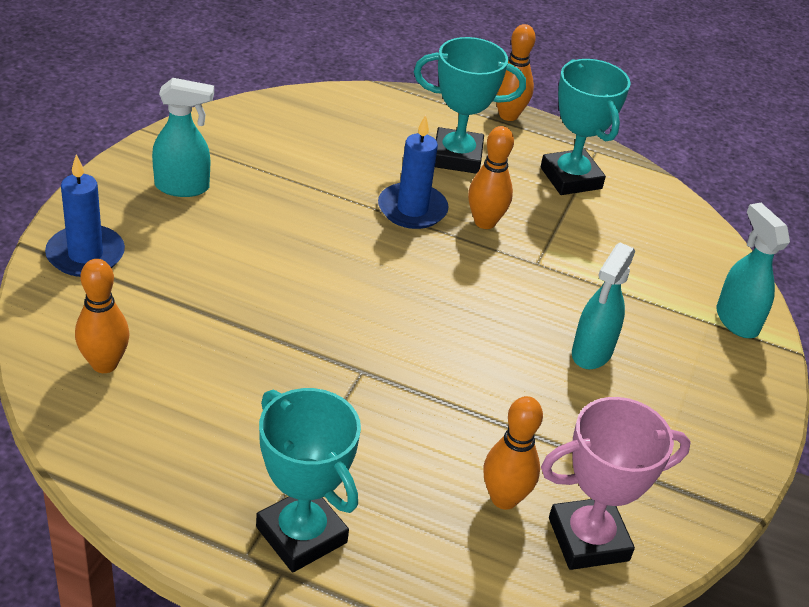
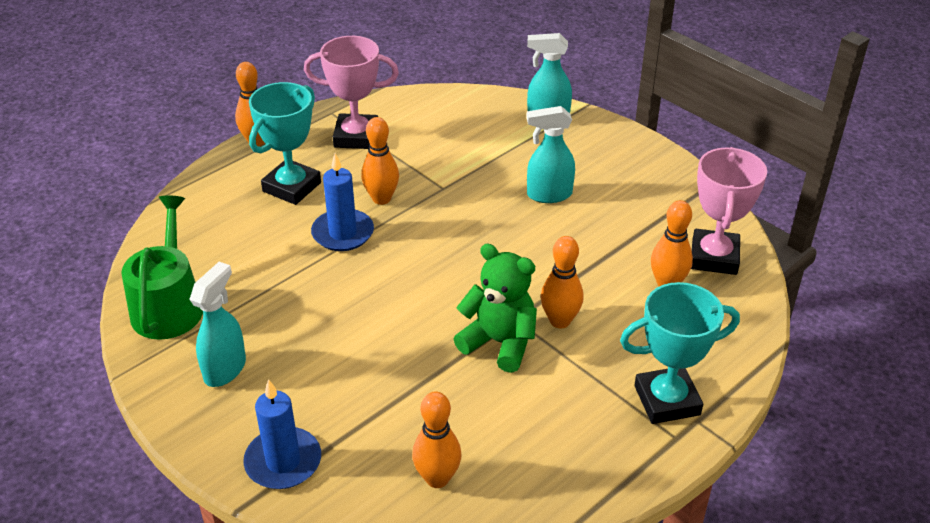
camera: 60 degrees left, 0 degrees up
(245, 131) = (169, 305): none -> green watering can
(318, 366) = (499, 342): none -> green teddy bear
(380, 409) = (560, 321): none -> orange bowling pin
(571, 178) = (356, 137): turquoise trophy -> pink trophy
(591, 353) = (548, 195): turquoise spray bottle -> turquoise spray bottle turned 120 degrees clockwise

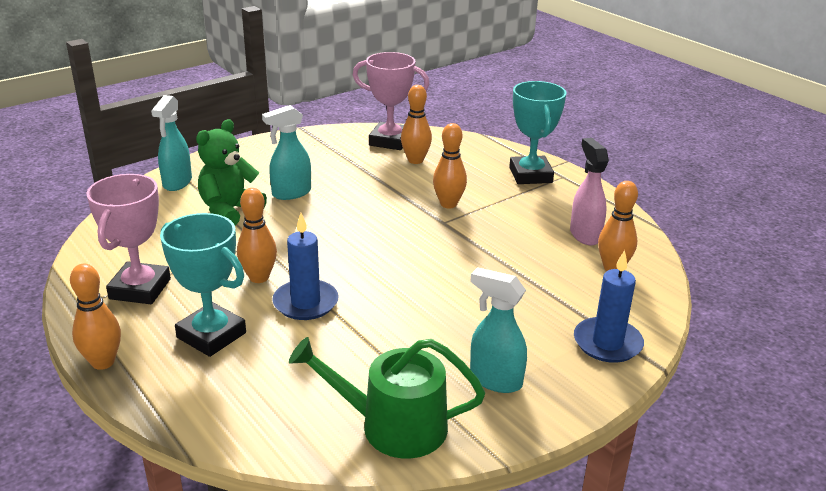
camera: 85 degrees left, 10 degrees down
(499, 342) = (470, 231): green teddy bear -> green teddy bear (230, 211)
(514, 454) = (585, 235): none -> pink spray bottle
(548, 195) = (291, 193): turquoise spray bottle -> turquoise spray bottle turned 60 degrees clockwise

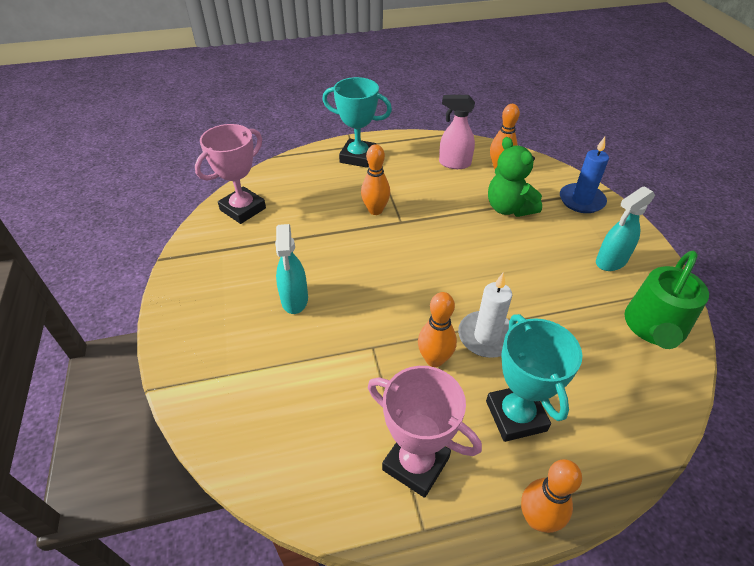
camera: 65 degrees left, 15 degrees up
(177, 183) = (207, 389): turquoise spray bottle -> none
(211, 335) = (516, 416): turquoise trophy -> turquoise trophy turned 75 degrees counterclockwise
(230, 211) = (299, 355): green teddy bear -> green teddy bear (508, 208)
(305, 303) = (486, 336): blue candle -> white candle
(415, 160) = (290, 205): orange bowling pin -> none

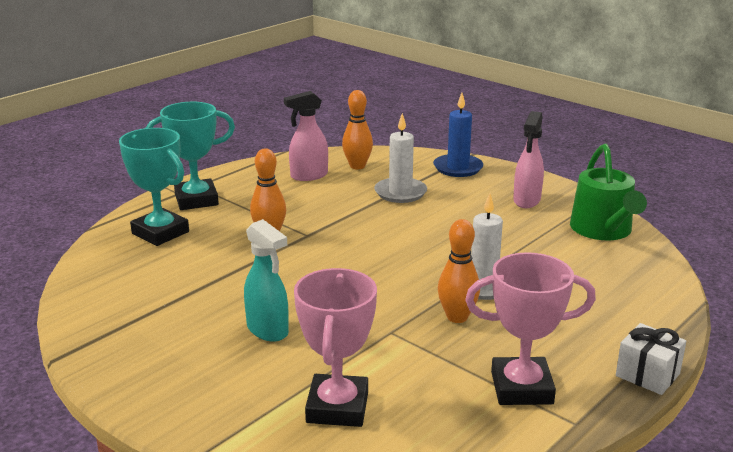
camera: 35 degrees left, 20 degrees down
(243, 209) = (109, 283): pink trophy -> pink trophy (337, 407)
(508, 208) = (400, 193): green teddy bear -> white candle
(516, 416) = (564, 324): turquoise trophy -> turquoise trophy (160, 233)
(537, 518) = (647, 375): orange bowling pin -> white gift
(610, 261) = (526, 201): turquoise spray bottle -> pink spray bottle

